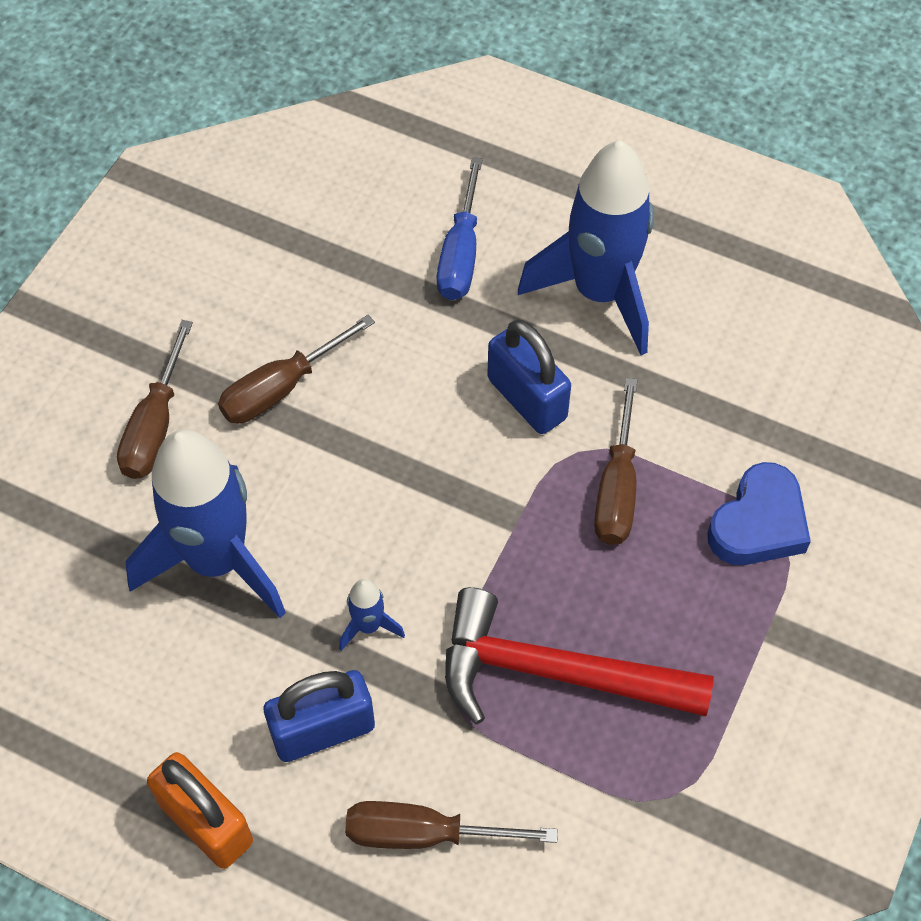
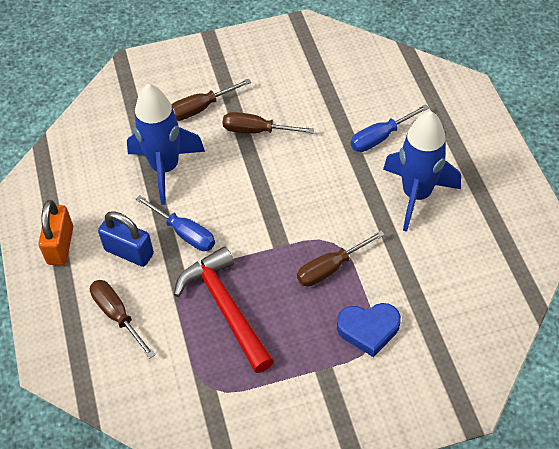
camera: 50 degrees right, 5 degrees down
(368, 626) = (185, 233): blue rocket -> blue screwdriver
(527, 398) = (338, 208): blue padlock -> none

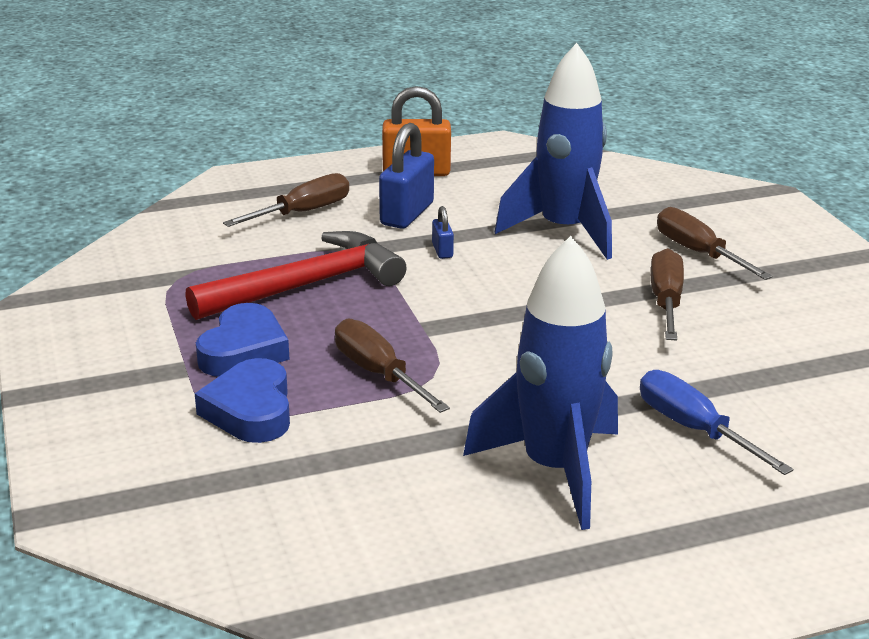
camera: 85 degrees right, 25 degrees down
(185, 233) = (442, 251): blue screwdriver -> blue padlock
(304, 338) = (243, 350): none -> blue heart

